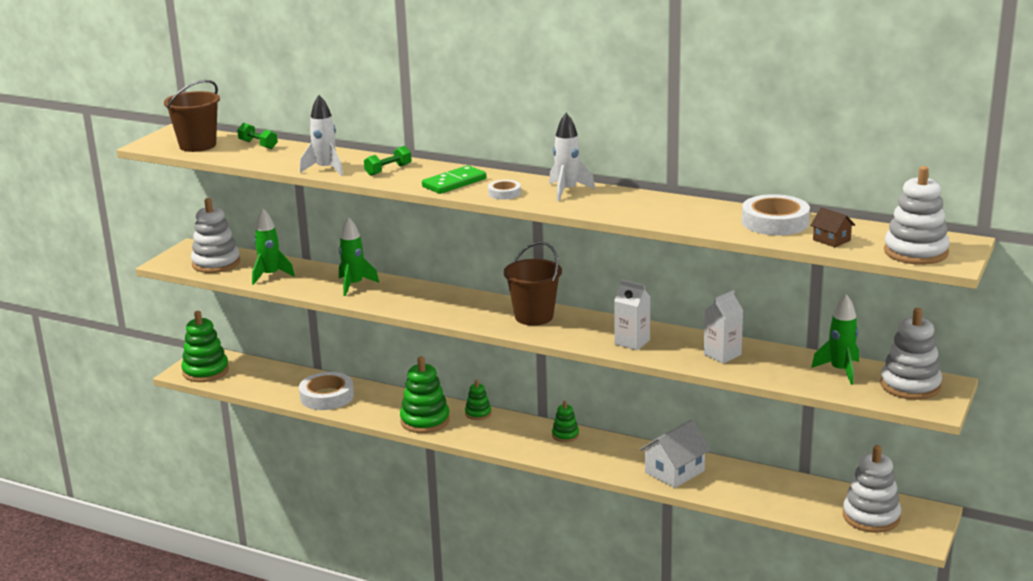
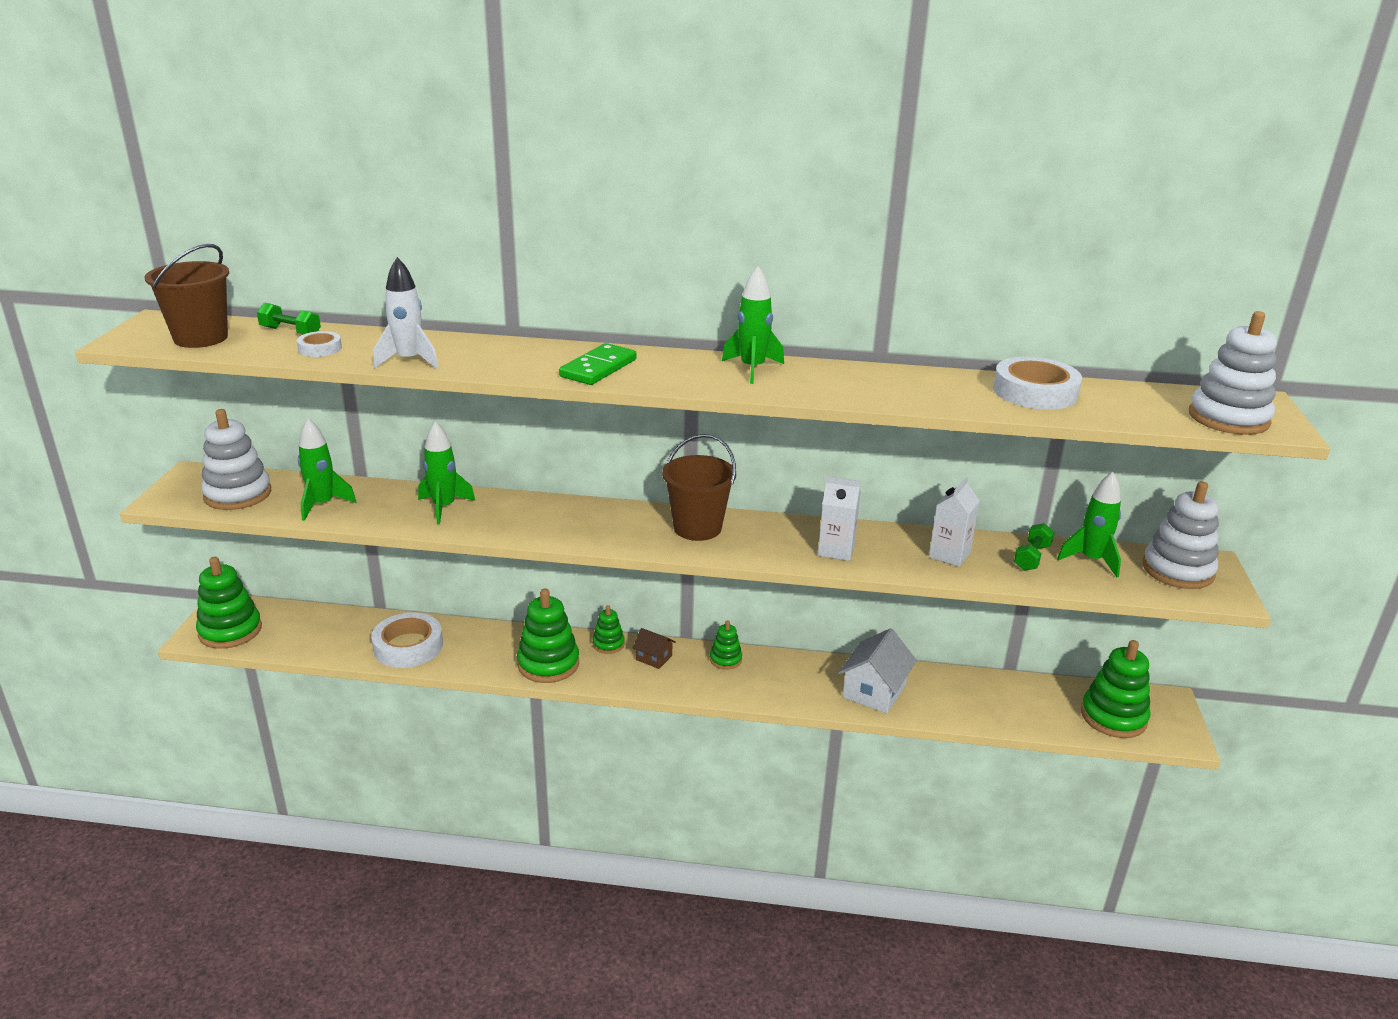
camera: 20 degrees left, 5 degrees up
(388, 170) = (497, 356): green dumbbell -> green dumbbell (1031, 557)
(504, 193) = (675, 378): white tape -> white tape (320, 348)
(567, 191) = (752, 369): white rocket -> green rocket
(831, 240) = (1121, 410): brown house -> brown house (654, 658)
(871, 517) = (1113, 717): white stacking toy -> green stacking toy

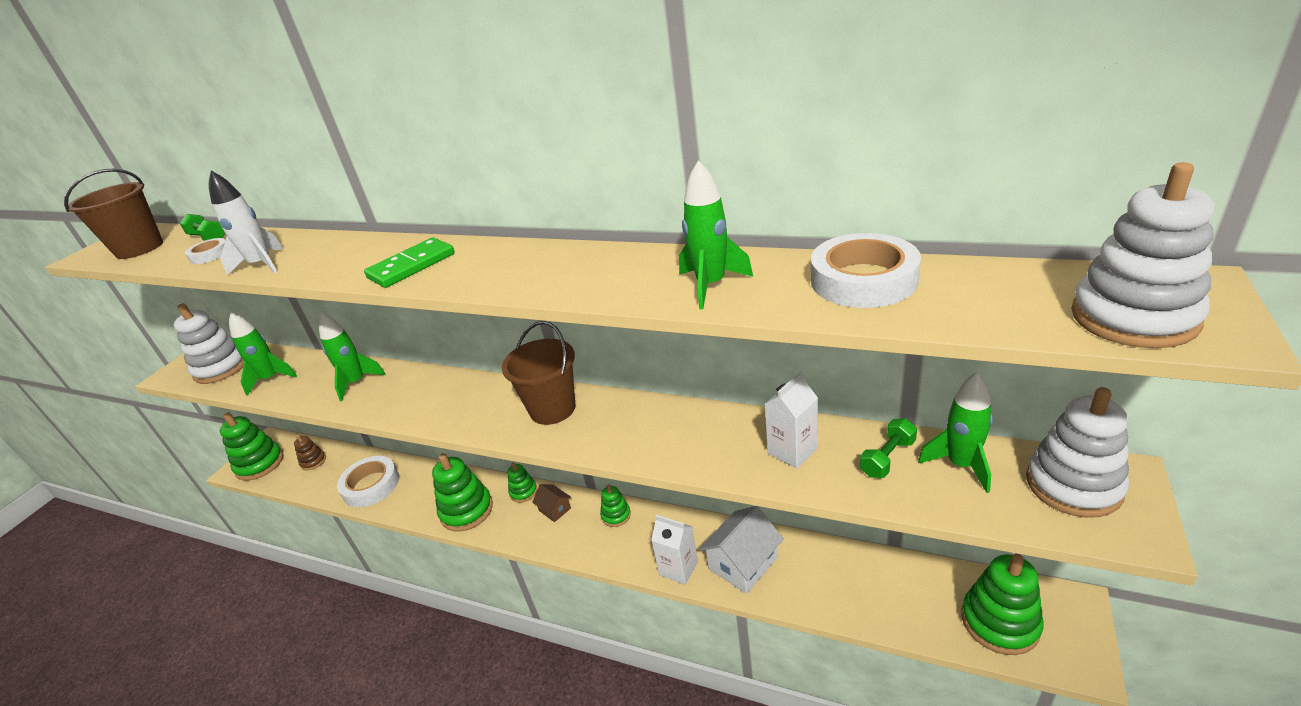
camera: 20 degrees right, 5 degrees up
(309, 625) = (313, 461): none -> brown stacking toy
(752, 369) = (557, 260): green rocket -> green rocket (711, 285)
(836, 550) = (673, 440): white carton -> white carton (678, 568)

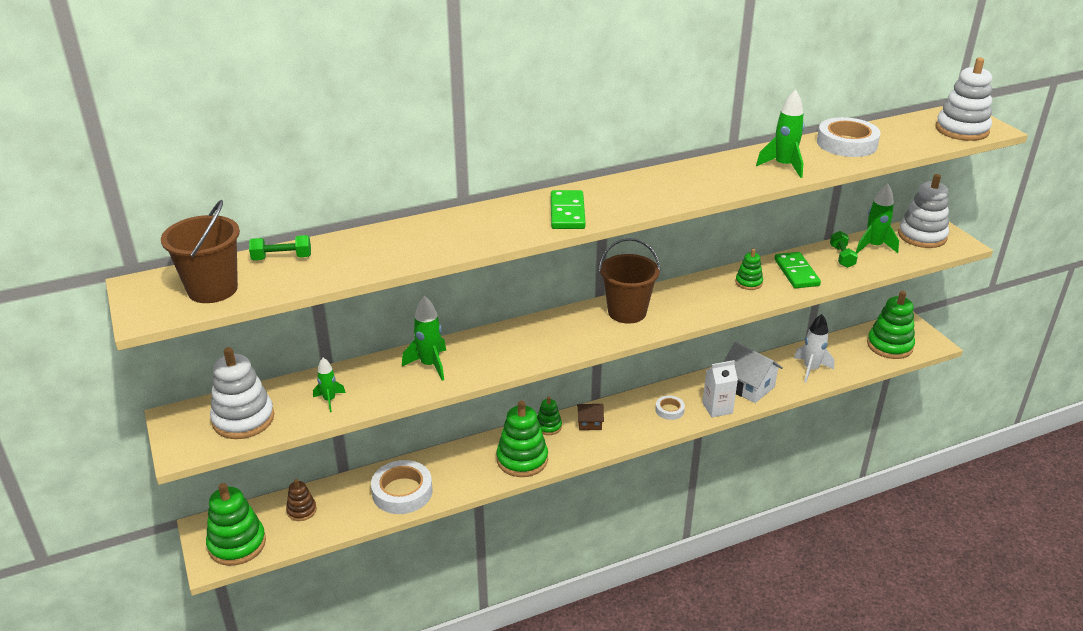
camera: 50 degrees left, 0 degrees up
(210, 255) = (333, 265): white tape -> white tape (669, 410)
(262, 265) = (422, 252): white rocket -> white rocket (811, 369)
(271, 379) = (329, 400): green rocket -> green rocket, size x0.62
(616, 515) = (637, 404): green stacking toy -> green stacking toy (748, 282)
(743, 563) = (748, 386): white house -> white house turned 45 degrees counterclockwise
(792, 451) = (796, 272): white carton -> green domino

